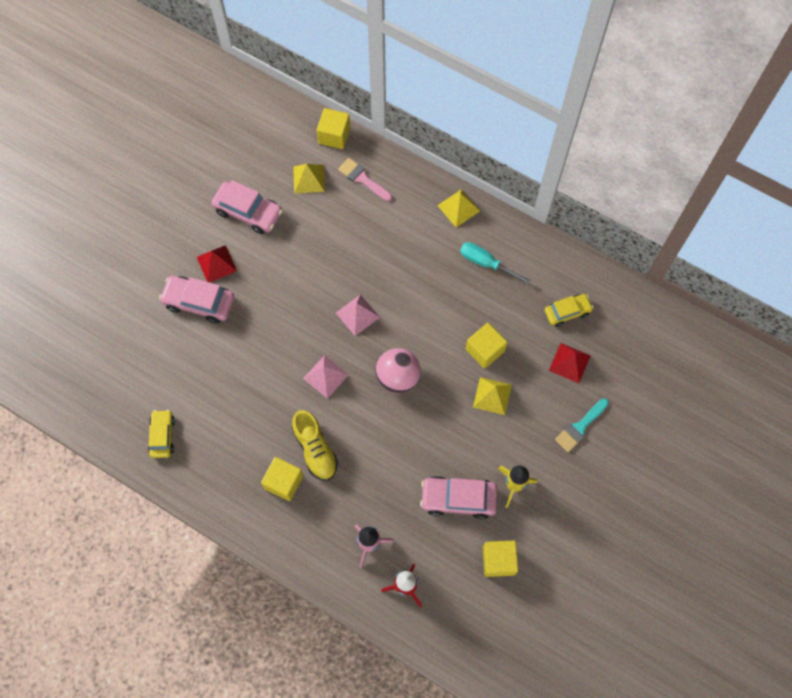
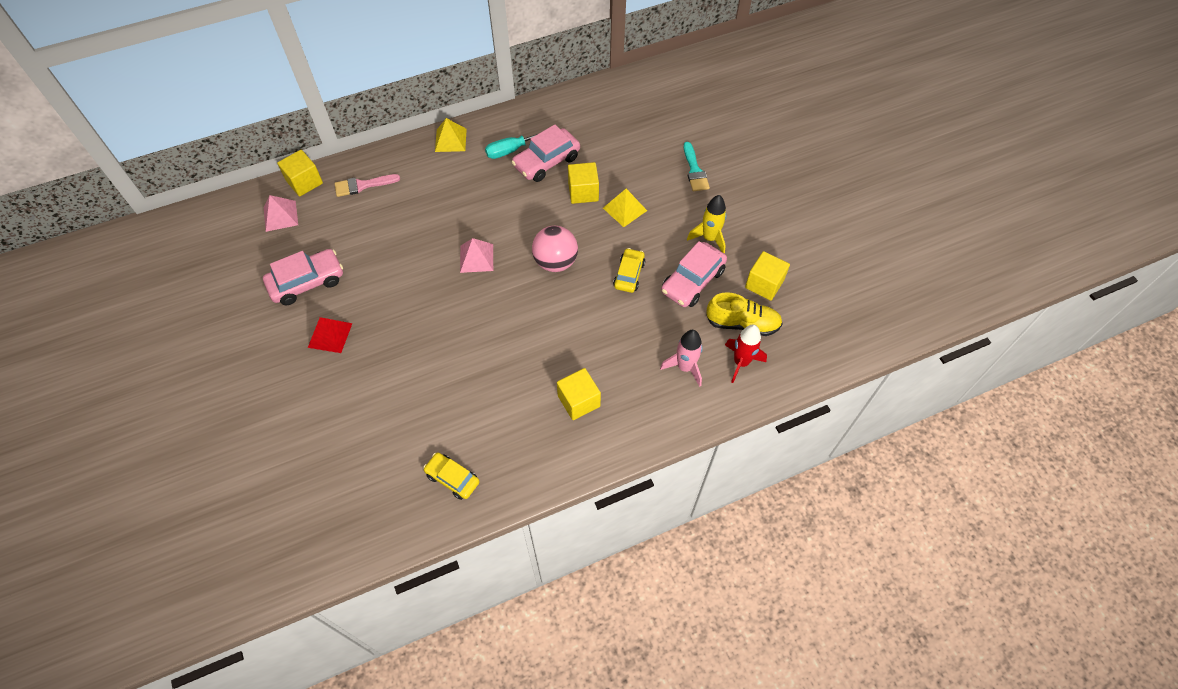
camera: 55 degrees left, 10 degrees down
(199, 302) = (353, 370): pink car -> pink car (546, 162)
(309, 179) = (323, 221): yellow pyramid -> none
(315, 449) = (568, 359): yellow shoe -> yellow shoe (742, 323)
(325, 376) = (510, 312): pink pyramid -> pink pyramid (280, 216)
(567, 312) = (597, 125): yellow car -> yellow car (629, 274)
(569, 363) = (638, 147): red pyramid -> none

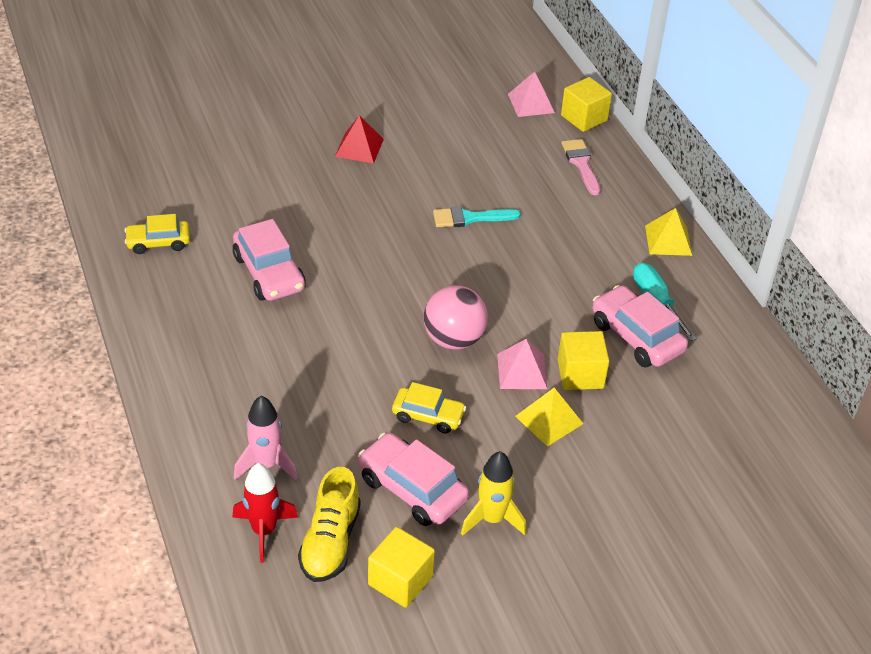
camera: 90 degrees right, 15 degrees down
(307, 282) = (433, 127): pink car -> pink car (269, 273)
(452, 478) = (158, 243): yellow car -> yellow car turned 135 degrees counterclockwise
(476, 258) = (463, 264): pink pyramid -> pink pyramid (522, 371)
(579, 401) = (235, 352): yellow cube -> none
(694, 170) = (633, 515): turquoise brush -> turquoise brush (470, 218)

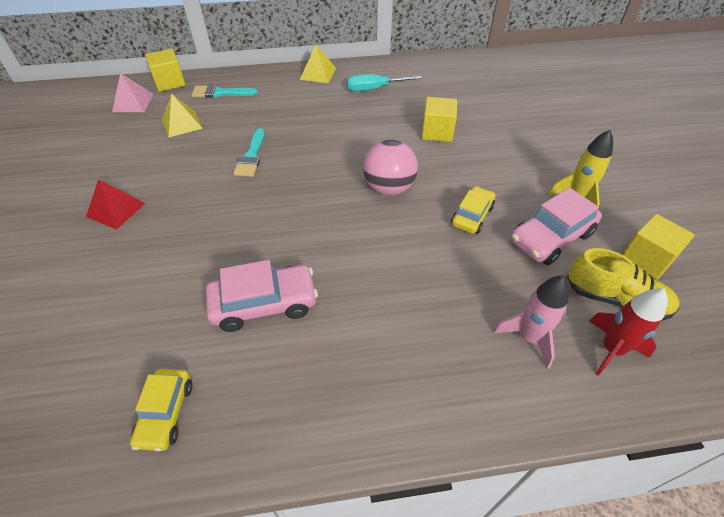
camera: 75 degrees left, 5 degrees up
(522, 371) = (430, 158): pink pyramid -> none
(549, 419) = (479, 154): yellow pyramid -> yellow pyramid (182, 123)
(581, 164) = (220, 93): pink brush -> turquoise brush
(636, 337) = (405, 103): pink car -> none

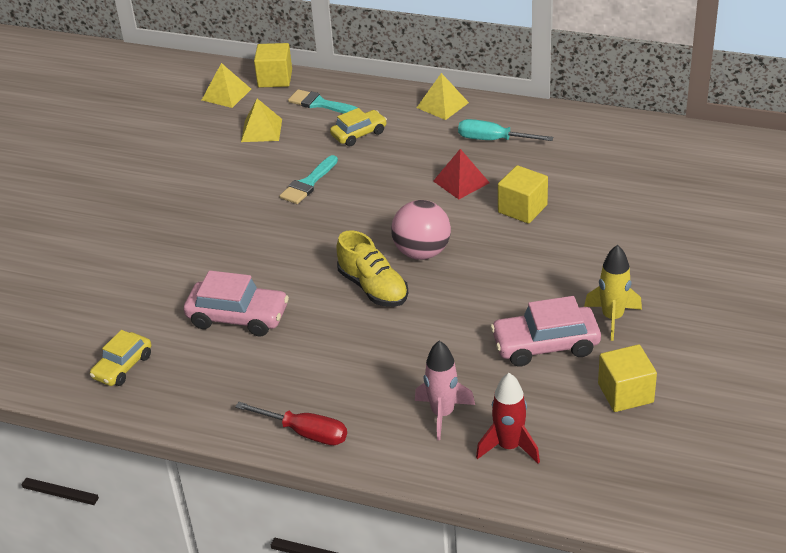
camera: 30 degrees right, 10 degrees down
(116, 210) = (159, 201): red pyramid -> red pyramid (461, 182)
(133, 103) = (226, 94): pink pyramid -> yellow pyramid
(420, 416) = (306, 433): none -> red screwdriver
(472, 216) = (483, 302): yellow car -> yellow car (359, 134)
(615, 299) = (554, 413): yellow shoe -> yellow shoe (373, 288)

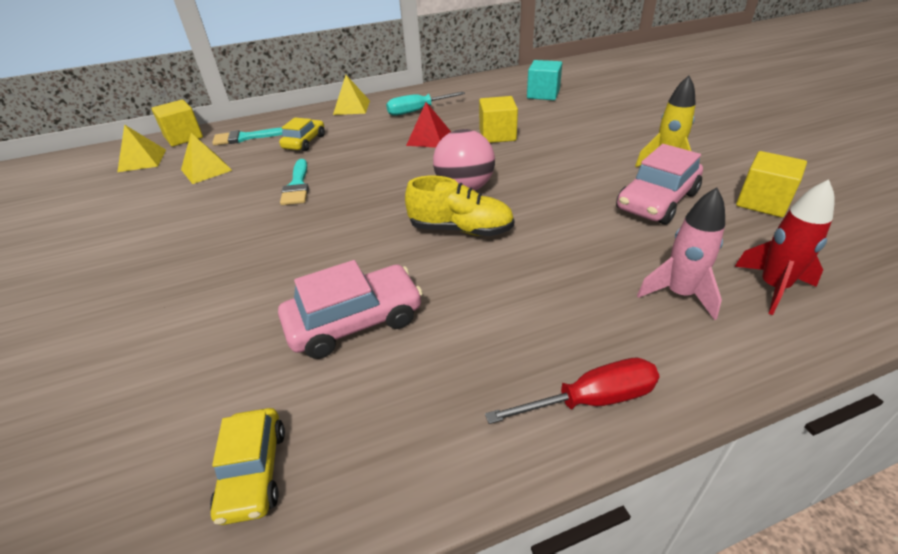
camera: 40 degrees left, 0 degrees up
(641, 176) = (543, 94): none -> turquoise cube

